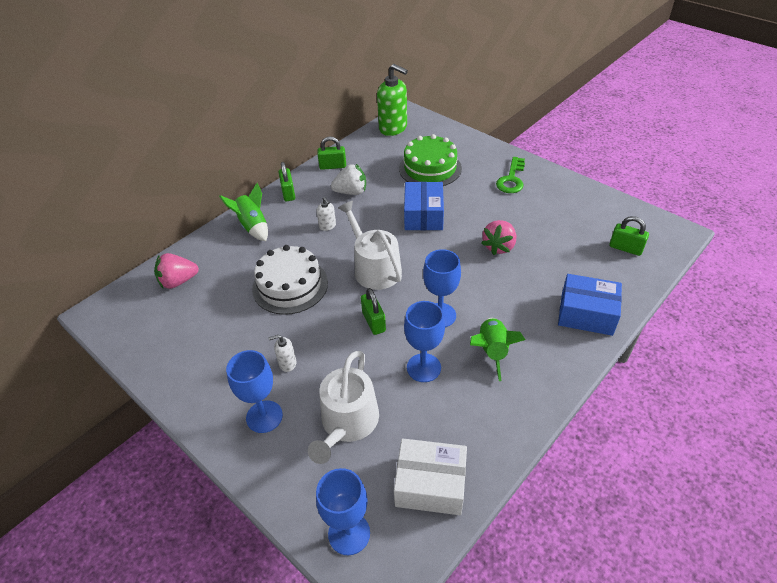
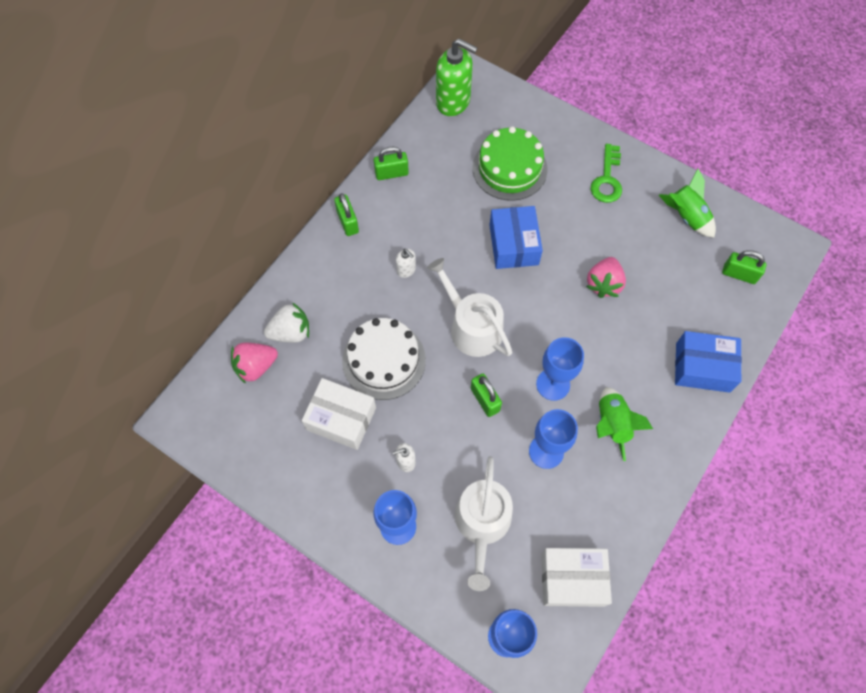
camera: 10 degrees left, 20 degrees up
(239, 325) = (341, 419): none -> white box
(253, 226) = (319, 278): green rocket -> green rocket (686, 216)
(351, 192) = (422, 214): white strawberry -> white strawberry (291, 332)

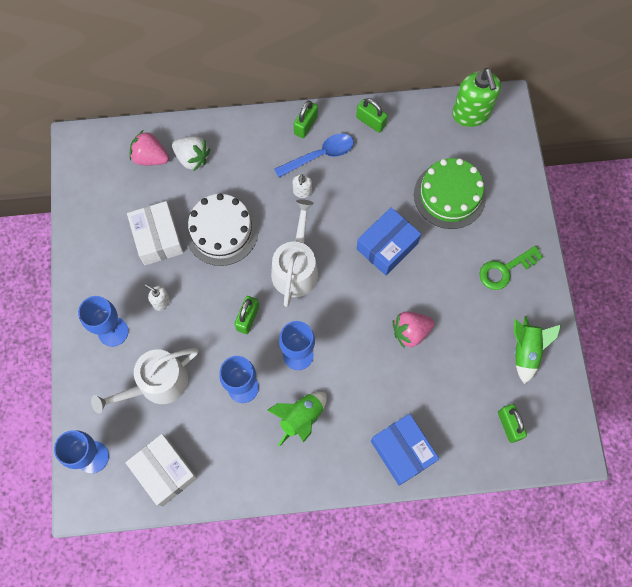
camera: 50 degrees right, 5 degrees up
(386, 232) = (319, 155): none -> blue spoon

